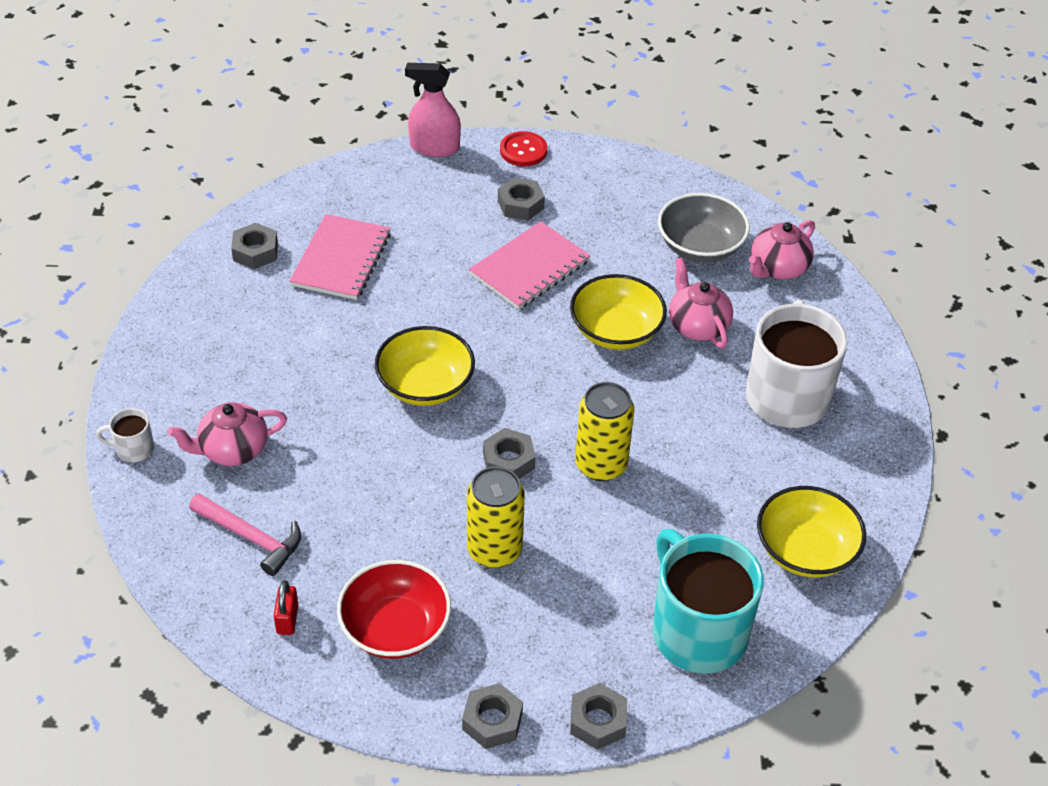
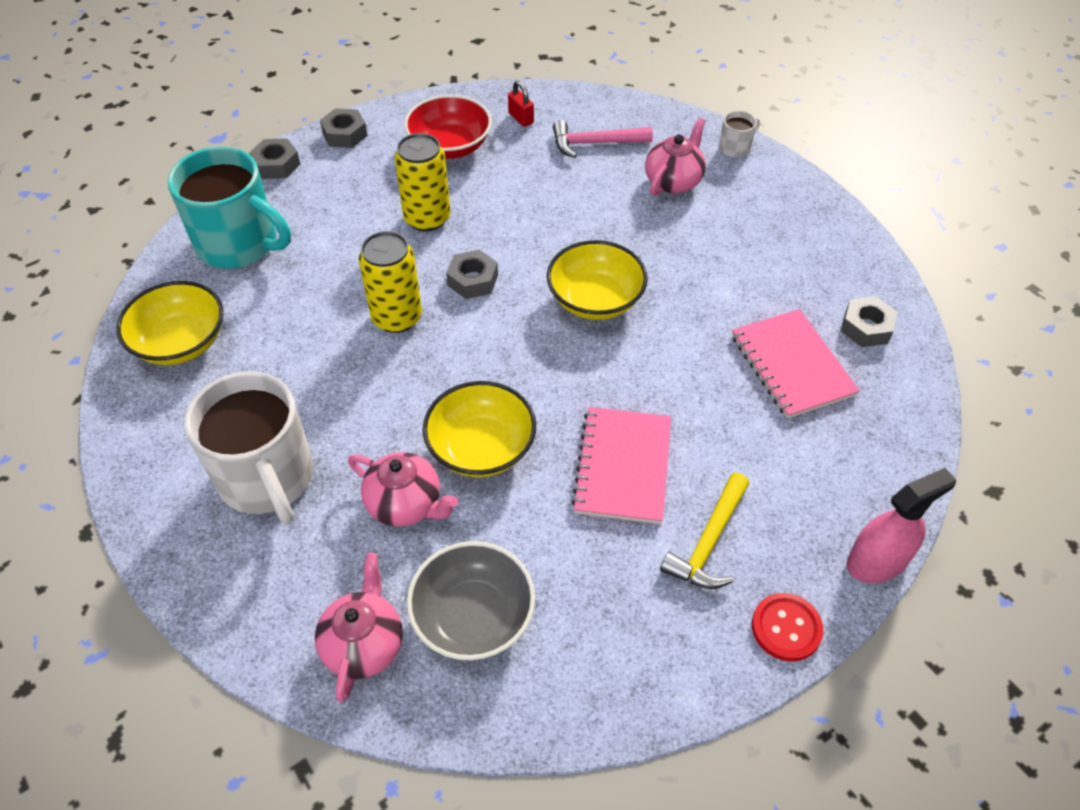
camera: 145 degrees right, 5 degrees up
(520, 205) = (709, 542): grey nut -> yellow hammer

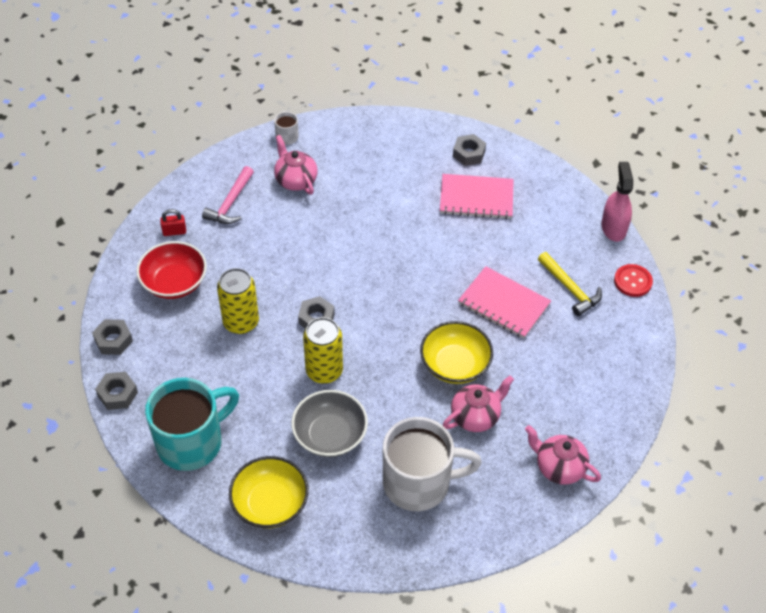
camera: 65 degrees left, 0 degrees up
(473, 616) = (565, 410): grey bowl -> grey bowl (330, 435)
(595, 299) = (372, 263): yellow bowl -> none

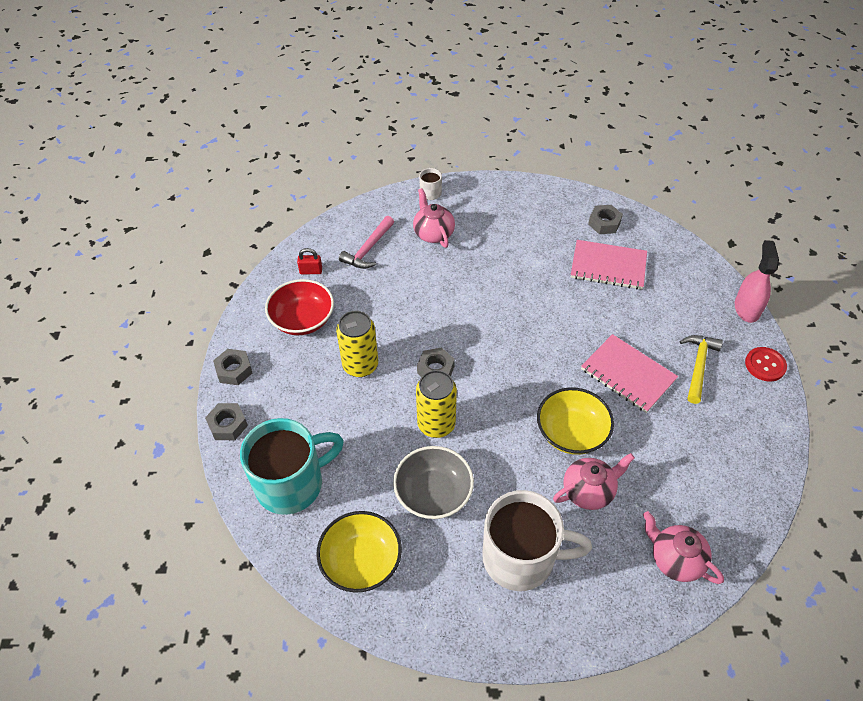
camera: 10 degrees right, 0 degrees up
(570, 289) = (698, 366): yellow hammer -> yellow hammer turned 135 degrees counterclockwise

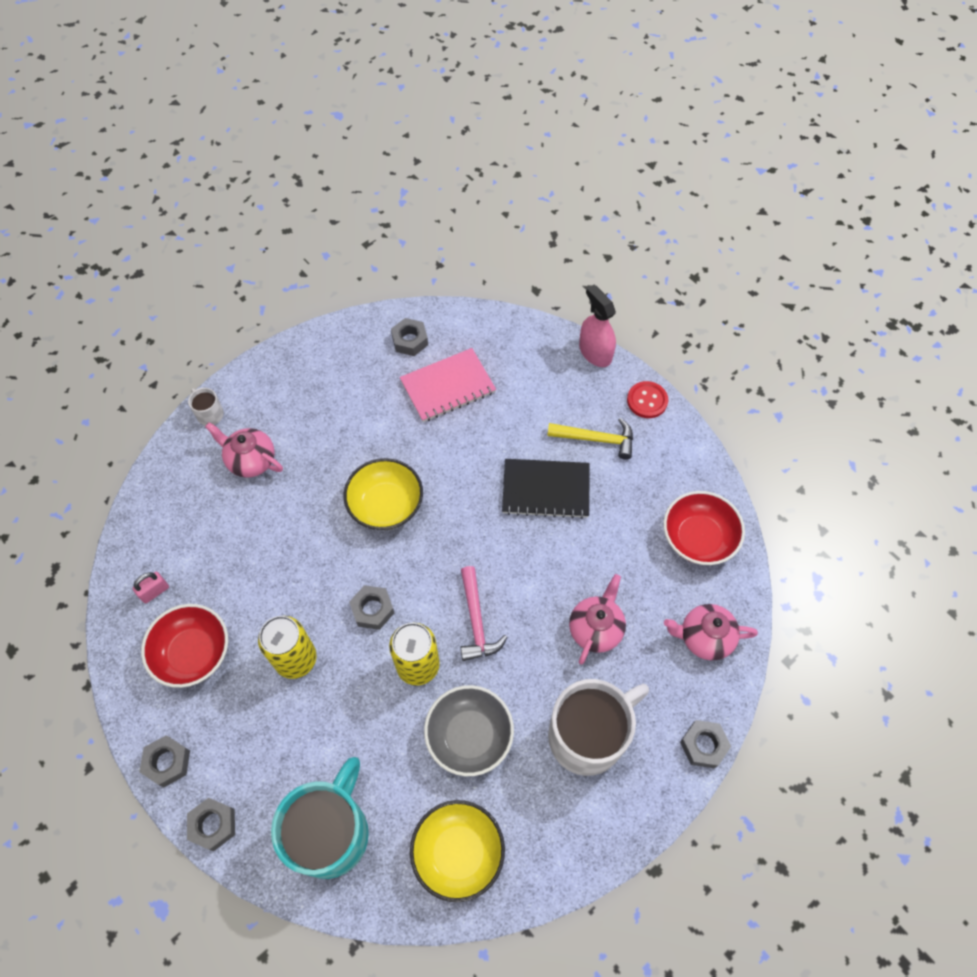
camera: 40 degrees left, 10 degrees up
(311, 271) = (155, 591): red padlock -> pink padlock
(368, 249) = (196, 524): pink hammer -> pink hammer (476, 621)
(571, 432) = (541, 583): yellow bowl -> yellow bowl (386, 505)
(609, 635) = (703, 745): none -> grey nut
(628, 374) = (546, 490): pink notebook -> black notebook
(698, 366) = (596, 439): yellow hammer -> yellow hammer turned 120 degrees clockwise
(730, 486) = (698, 538): none -> red bowl

